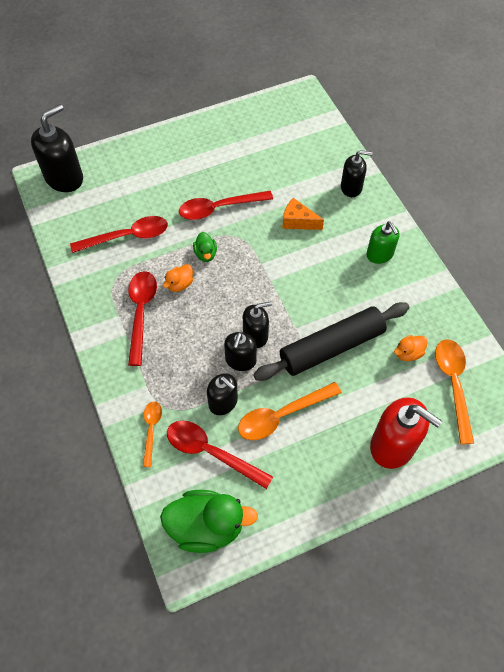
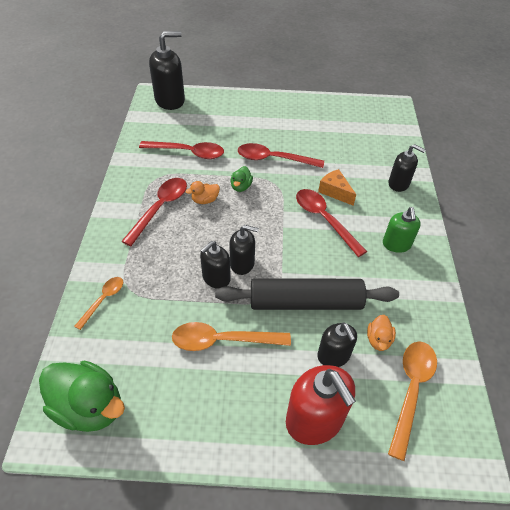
camera: 25 degrees right, 10 degrees down
(211, 452) = (139, 342): red spoon -> red spoon (324, 219)
(223, 402) = (178, 305): black soap dispenser -> black soap dispenser (333, 356)
(408, 353) = (378, 340): orange duck -> orange duck turned 75 degrees counterclockwise

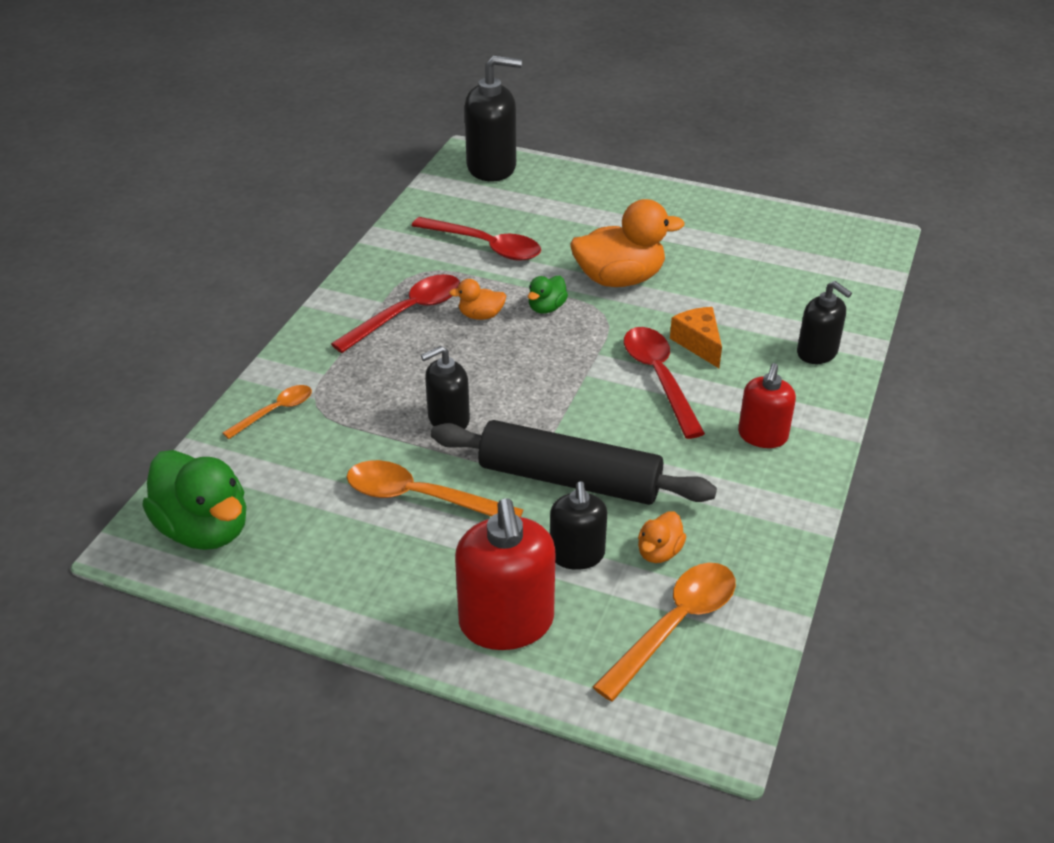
camera: 20 degrees right, 10 degrees down
(242, 263) = (497, 409): black soap dispenser -> none
(273, 159) = (619, 279): red spoon -> orange duck
(396, 244) = (762, 436): green soap dispenser -> red soap dispenser

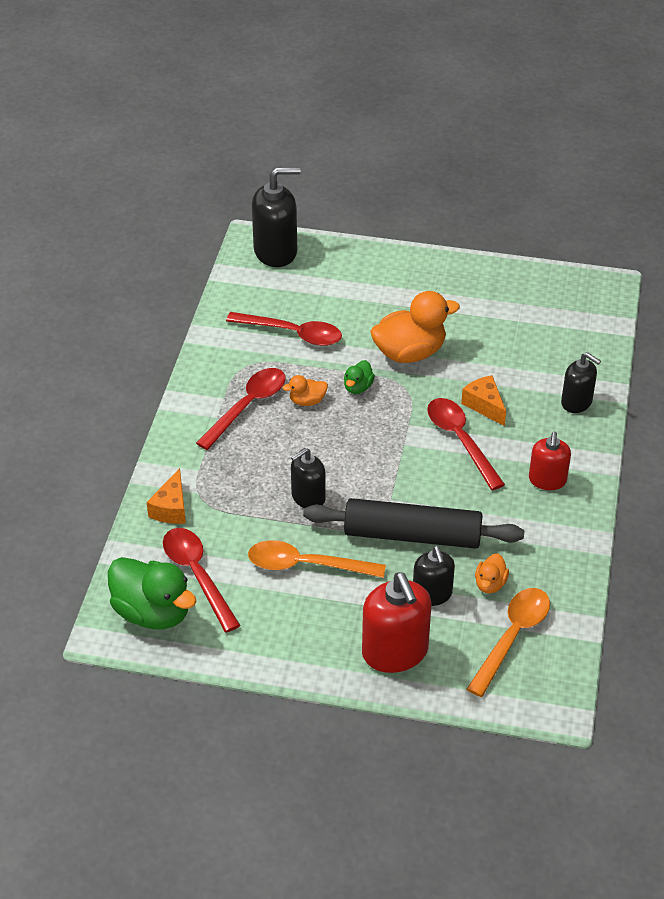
camera: 10 degrees left, 5 degrees up
(275, 411) = (171, 508): orange spoon -> orange cheese
(278, 492) = (197, 575): none -> red spoon

